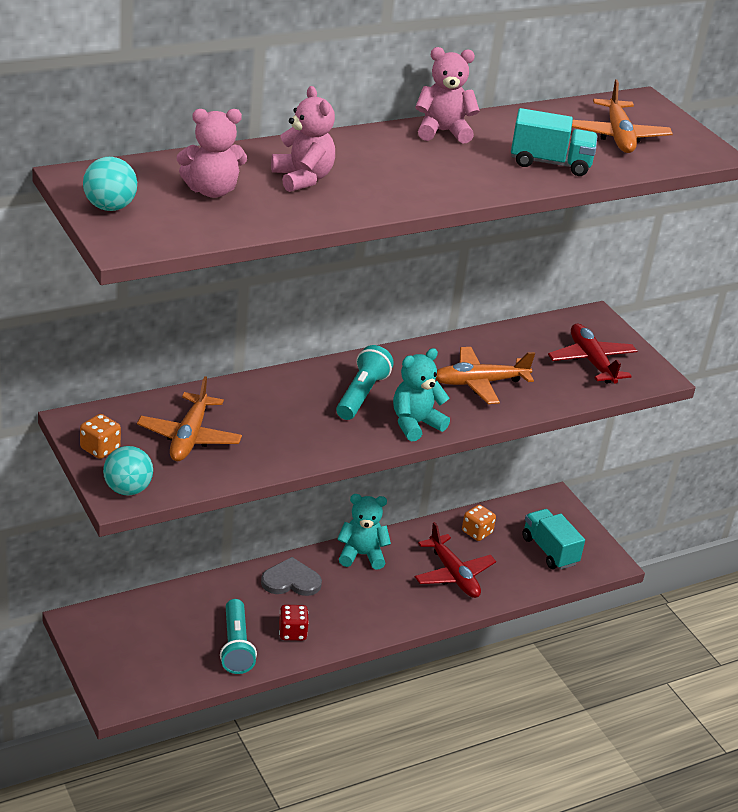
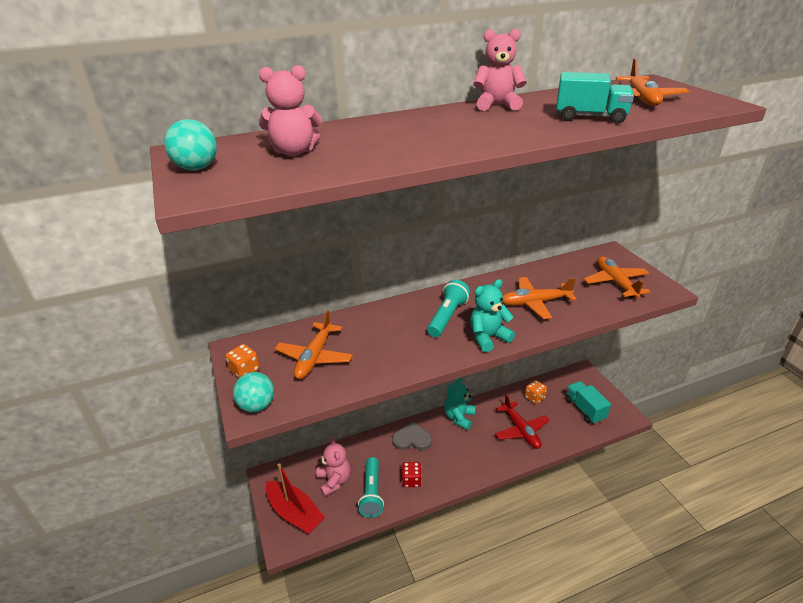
camera: 10 degrees right, 0 degrees up
(127, 667) = (295, 513): none -> red boat
(302, 179) = (377, 139): pink teddy bear -> pink teddy bear (334, 481)
(361, 555) = (459, 417): turquoise teddy bear -> turquoise teddy bear turned 75 degrees counterclockwise
(591, 361) = (615, 282): red plane -> orange plane

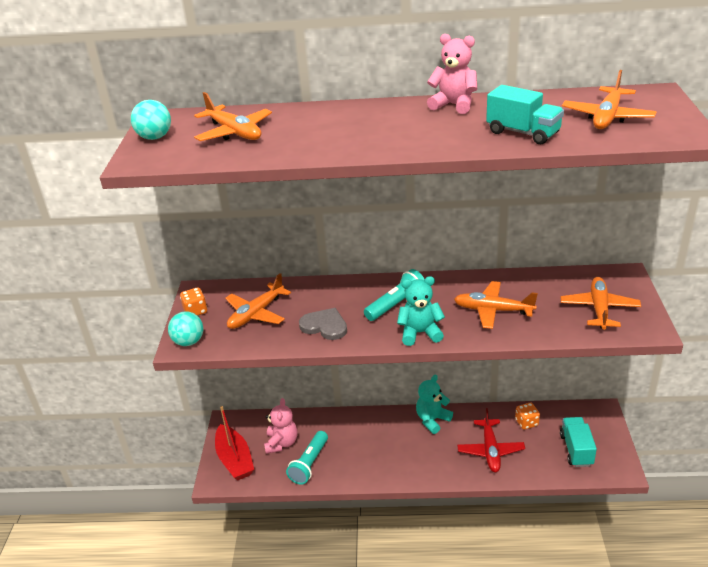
camera: 25 degrees right, 0 degrees up
(294, 152) = (234, 132): pink teddy bear -> orange plane
(411, 480) = (352, 464): red dice -> none
(412, 439) = (373, 427): grey heart -> grey heart (324, 326)

